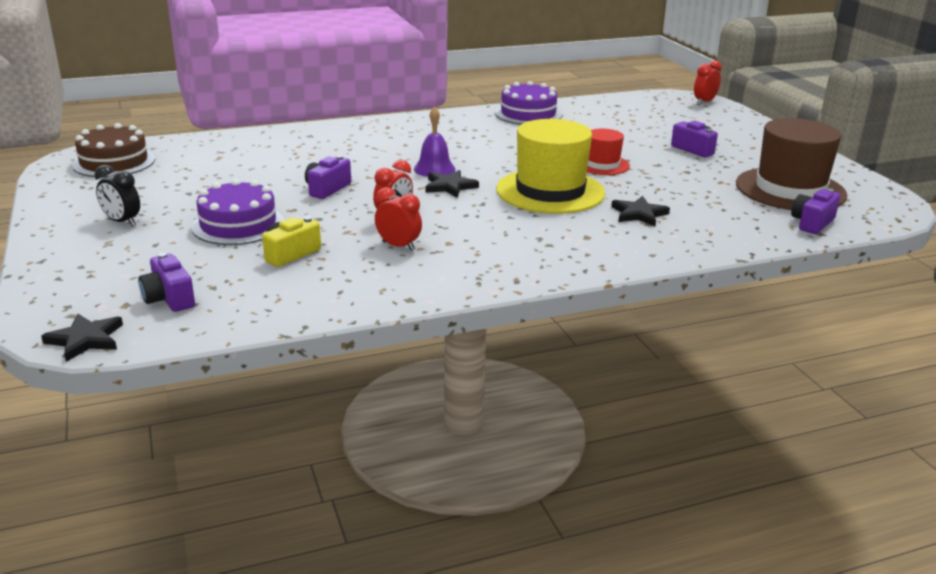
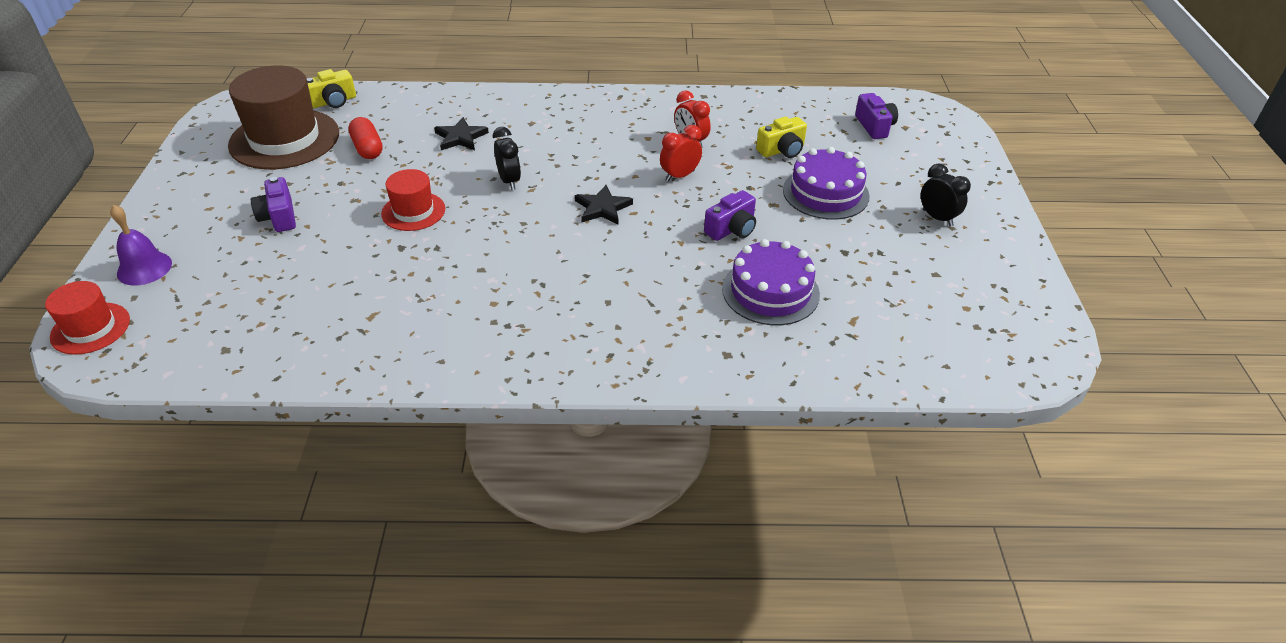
camera: 160 degrees left, 15 degrees up
(86, 339) = (923, 106): black star -> none
(114, 162) = (986, 336): brown cake -> none
(434, 169) = (601, 241): purple bell -> purple bell (144, 268)
(528, 114) = (383, 351): purple cake -> purple cake (770, 291)
(550, 191) = (509, 181): yellow hat -> black clock
(704, 102) = (90, 328): red clock -> red hat
(707, 194) = (367, 148): none -> red capsule
(812, 223) = (333, 101): purple camera -> yellow camera

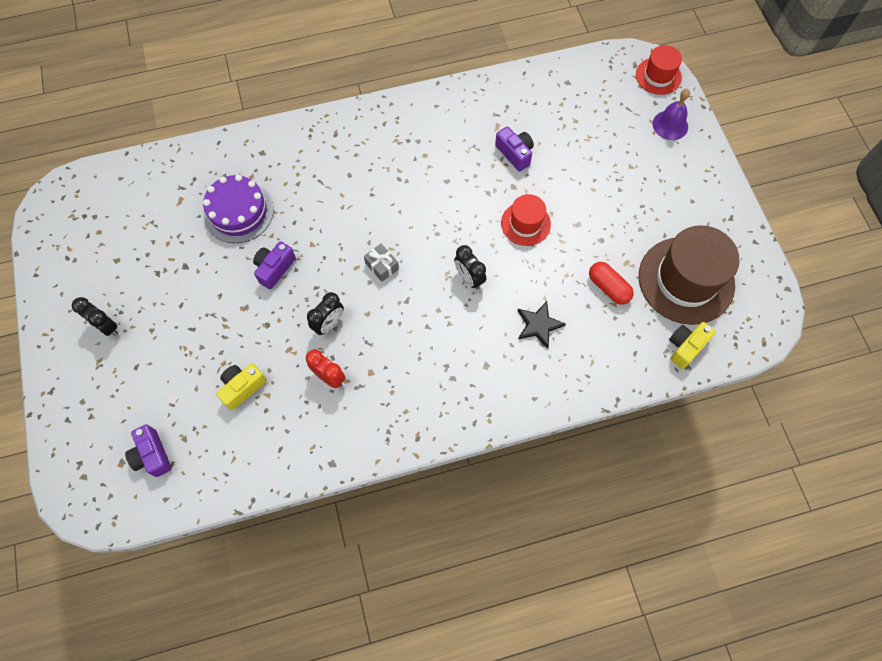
camera: 165 degrees right, 25 degrees up
(279, 217) = (620, 192): purple camera -> purple camera (515, 153)
(602, 208) = (382, 266): black star -> grey gift
(679, 176) = (329, 324): red clock -> black clock
(825, 193) = (200, 334): purple cake -> none

